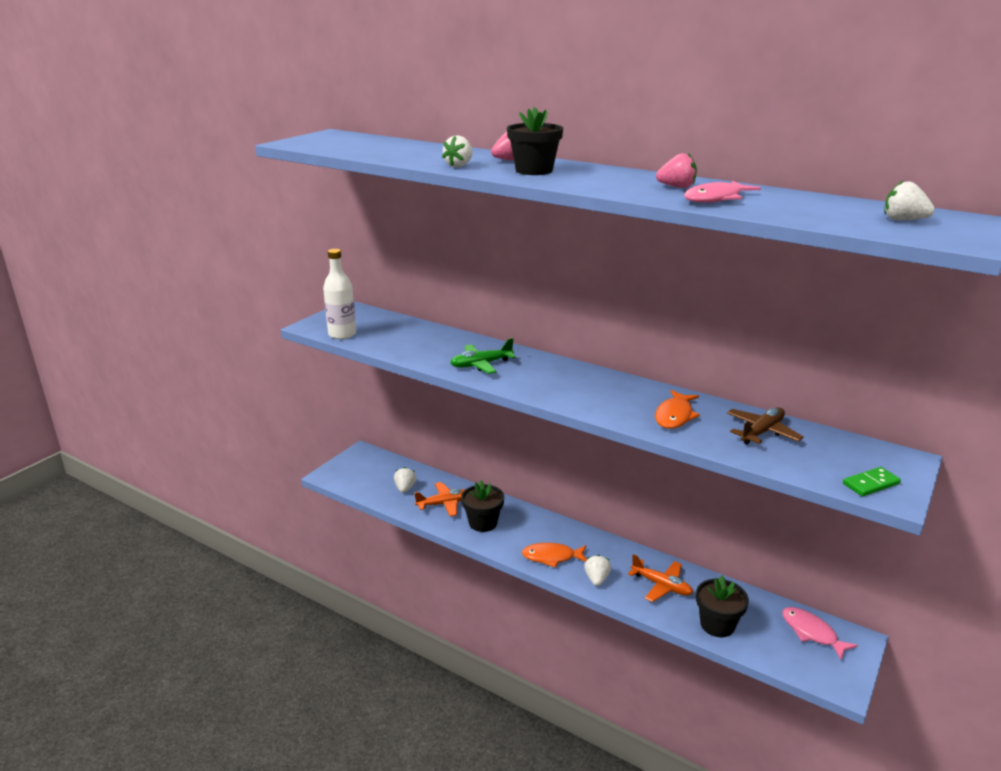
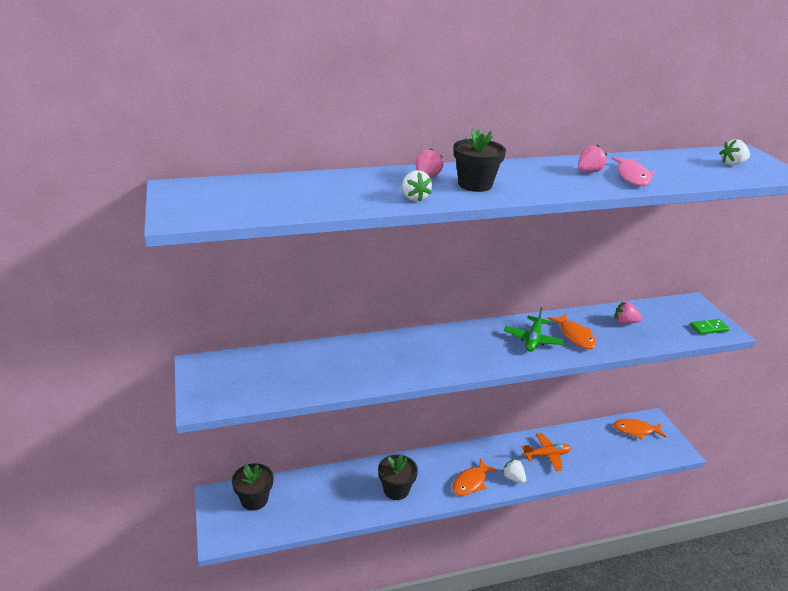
camera: 50 degrees left, 5 degrees up
(342, 334) = (248, 396): white bottle -> none
(405, 488) = (301, 503): white strawberry -> none
(444, 504) = (349, 494): orange plane -> none
(481, 364) = (407, 362): green plane -> green plane (533, 339)
(717, 625) = (599, 459): black flower pot -> black flower pot (254, 499)
(762, 432) = (625, 322): brown plane -> pink strawberry
(811, 633) = (635, 430): pink fish -> orange fish
(870, 484) = (708, 328): green domino -> green domino turned 60 degrees clockwise

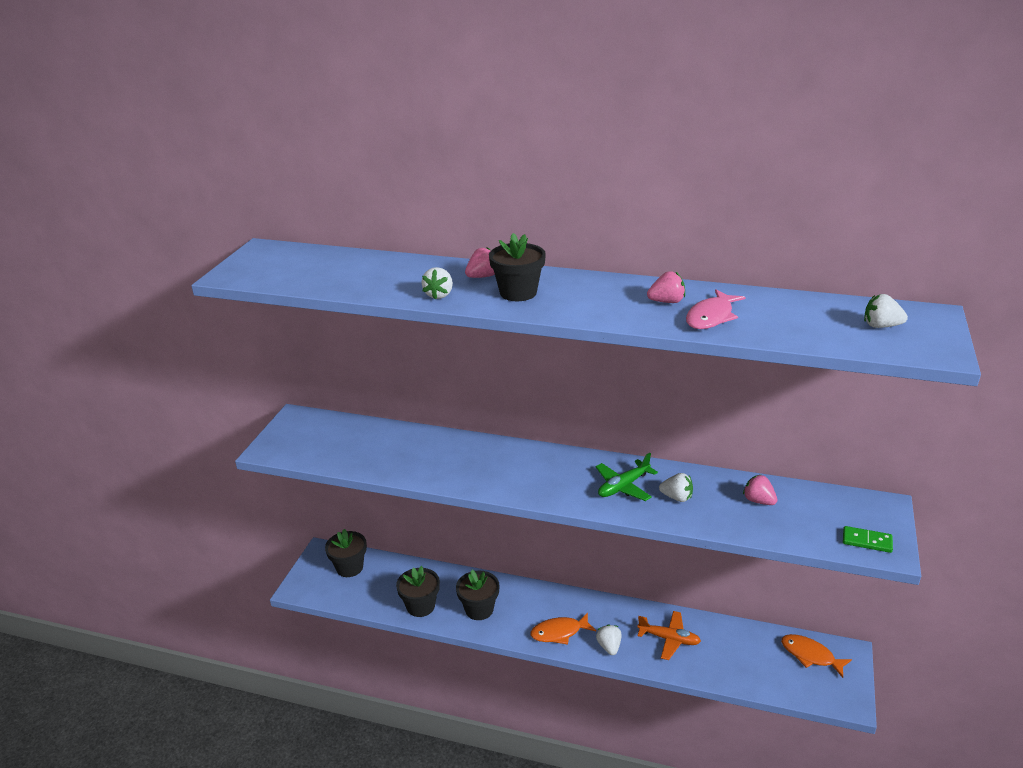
camera: 35 degrees right, 0 degrees up
(346, 507) = (420, 606): none -> black flower pot
(575, 336) = (677, 497): orange fish -> white strawberry

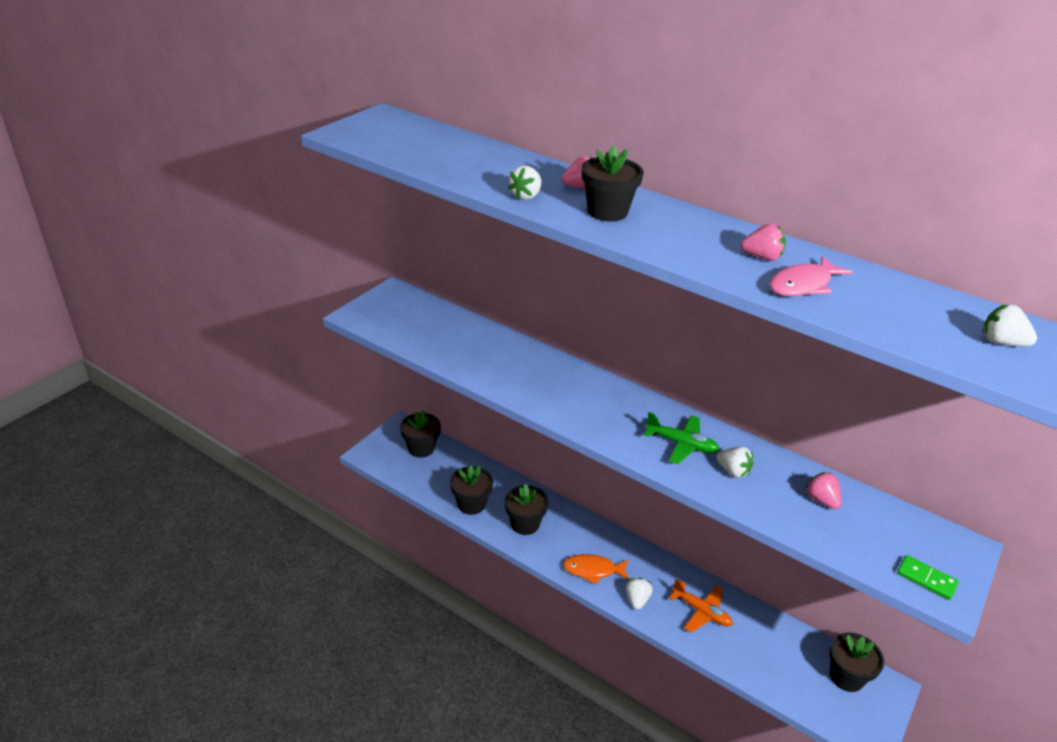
camera: 15 degrees right, 5 degrees up
(623, 486) = (681, 444): green plane -> green plane turned 135 degrees counterclockwise
(810, 655) = (846, 676): orange fish -> black flower pot

